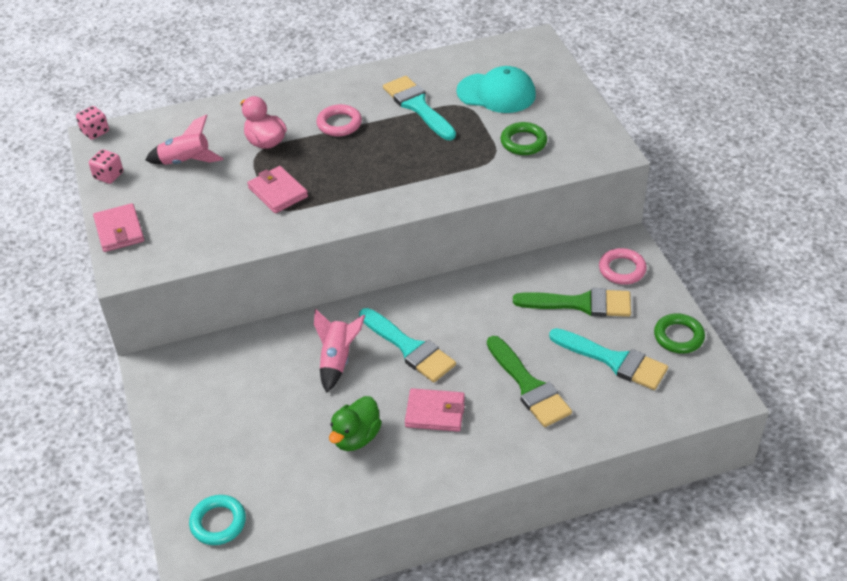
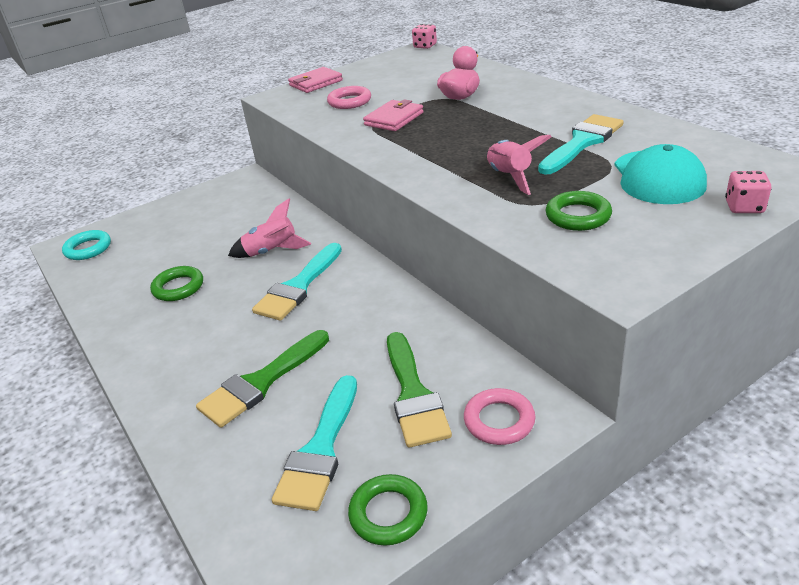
camera: 75 degrees right, 10 degrees down
(108, 176) = (377, 63): pink dice -> pink dice (744, 207)
(186, 162) = (411, 79): pink rocket -> pink rocket (509, 177)
(339, 124) = (514, 116): pink ring -> pink ring (349, 101)
(356, 437) = (178, 287): green duck -> green ring
(435, 412) = (213, 325): pink wallet -> none

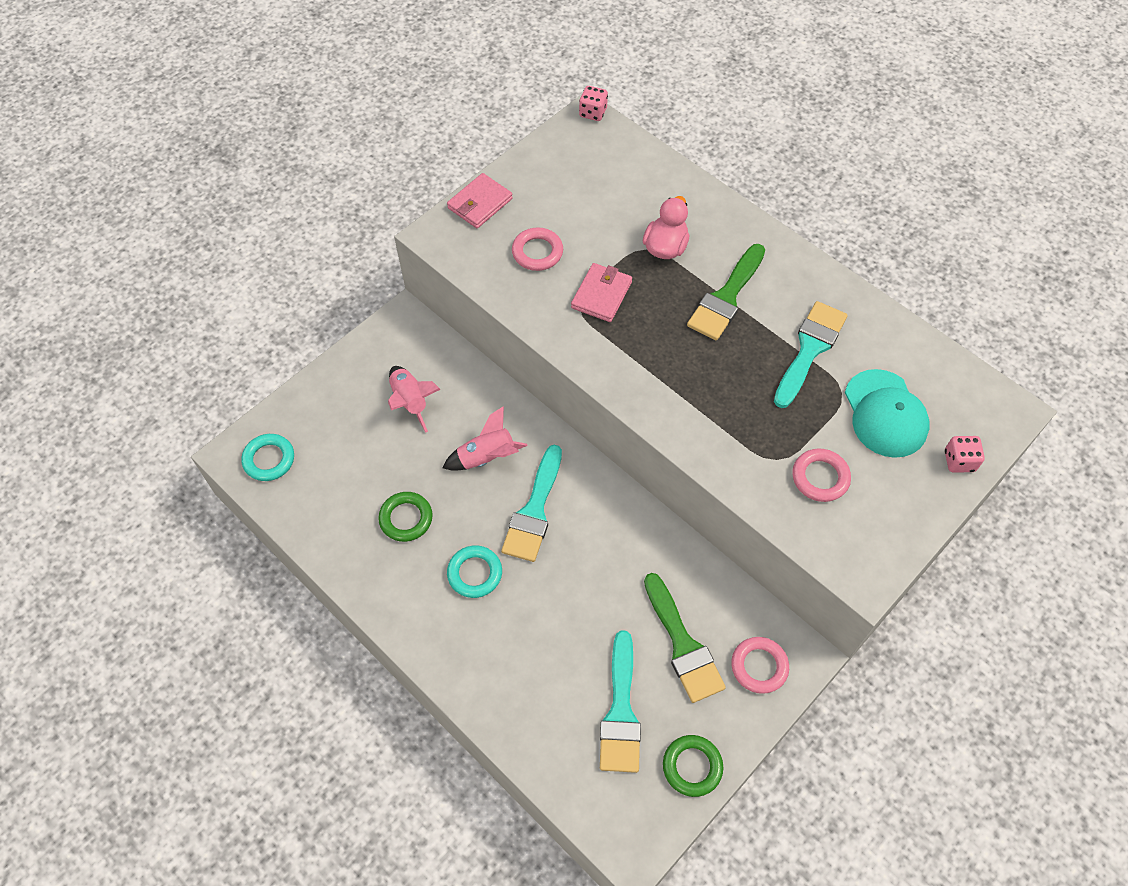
camera: 15 degrees left, 25 degrees up
(220, 327) = (475, 573): none -> turquoise ring
(261, 382) = (542, 642): green brush -> green brush (726, 297)
(509, 177) = (748, 413): pink rocket -> pink rocket (410, 401)
(578, 216) = (820, 477): green ring -> pink ring

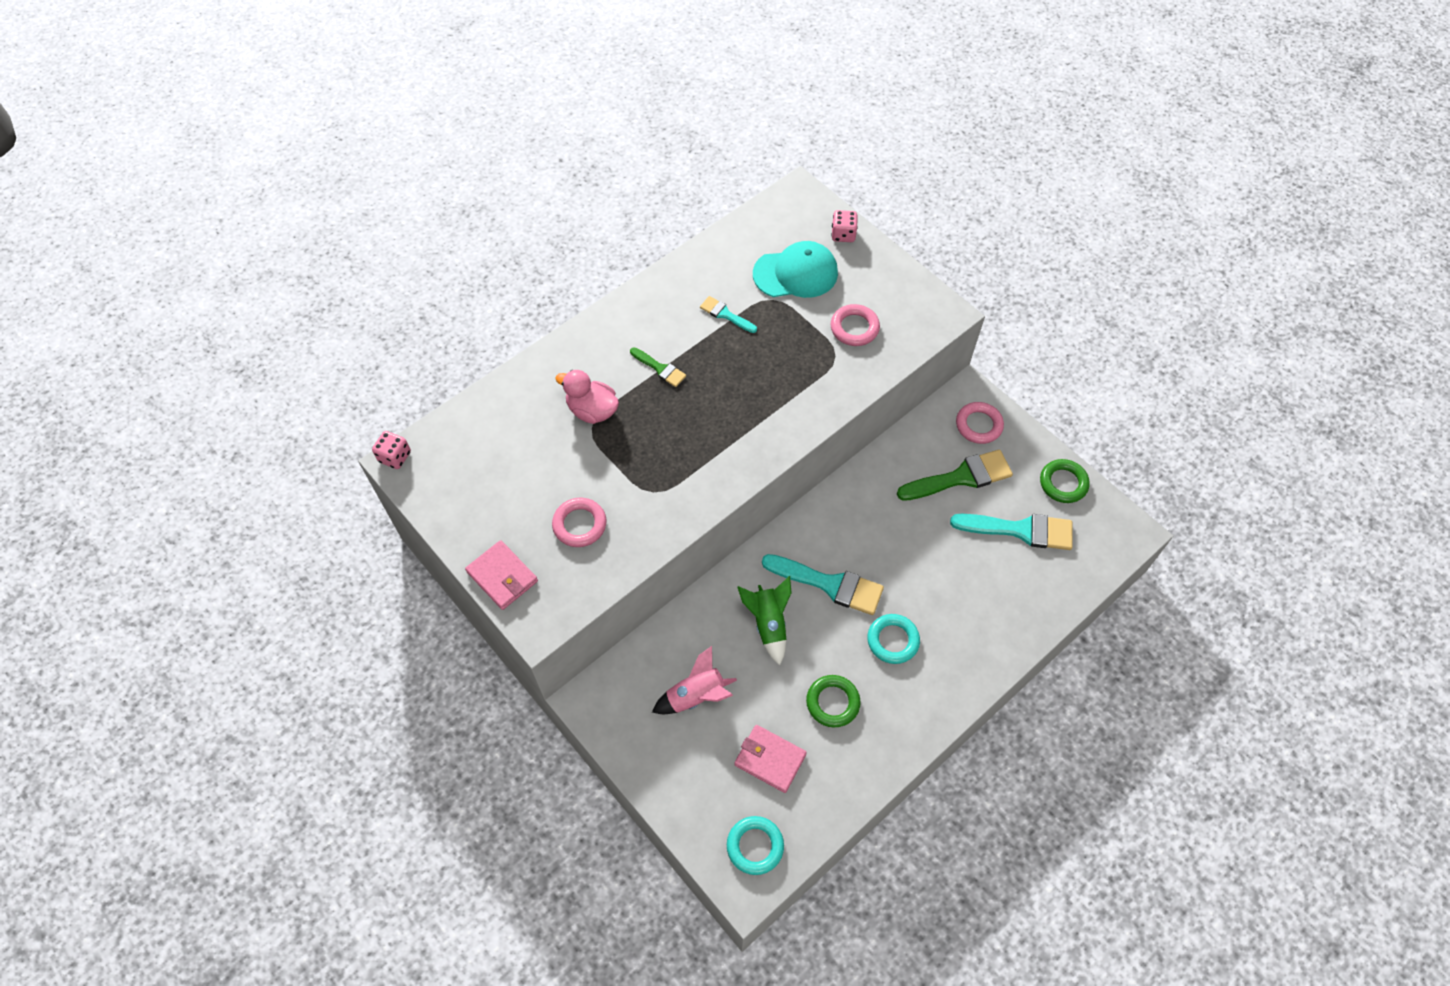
camera: 85 degrees left, 0 degrees up
(486, 457) = (768, 624): pink rocket -> green rocket
(601, 295) = (642, 471): pink wallet -> pink wallet (770, 759)
(726, 297) = (660, 368): green brush -> green brush, size x0.53
(809, 349) = (725, 314): turquoise brush -> turquoise brush, size x0.53

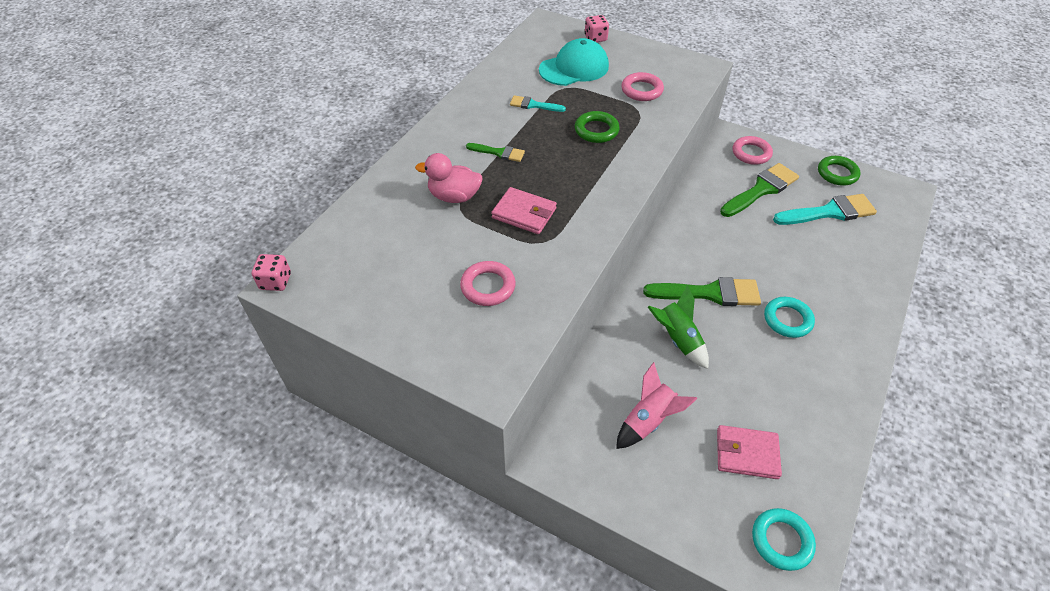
camera: 20 degrees left, 10 degrees down
(502, 576) = (432, 353): pink wallet -> pink wallet (524, 213)
(829, 584) = (709, 293): turquoise brush -> green brush
(832, 702) = (770, 385): green ring -> green ring (596, 130)

